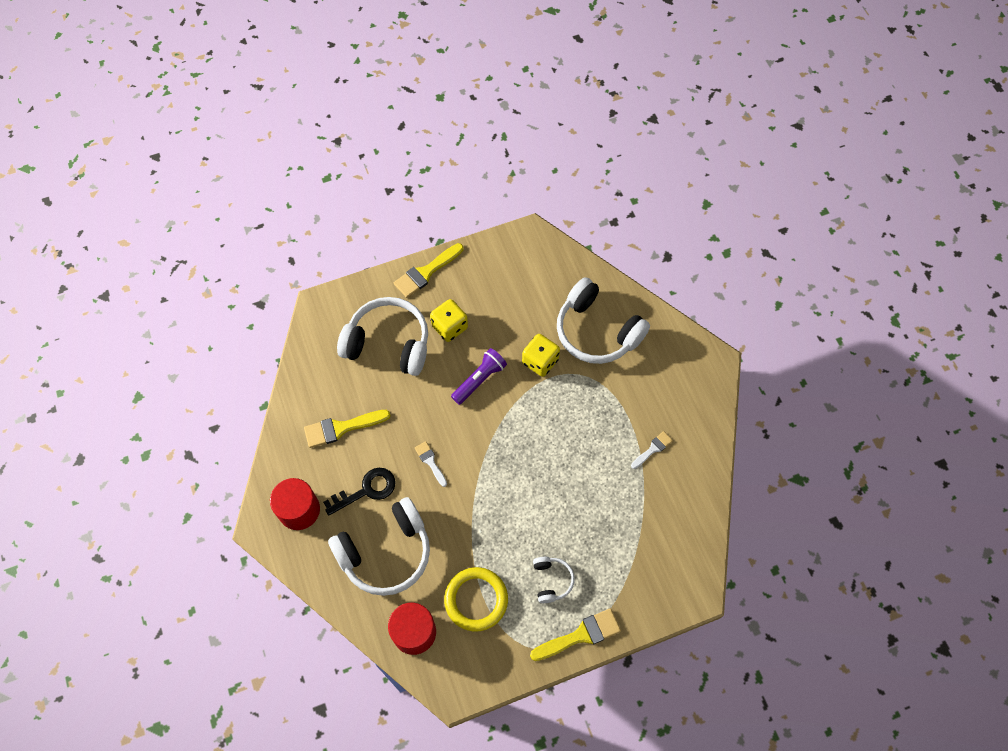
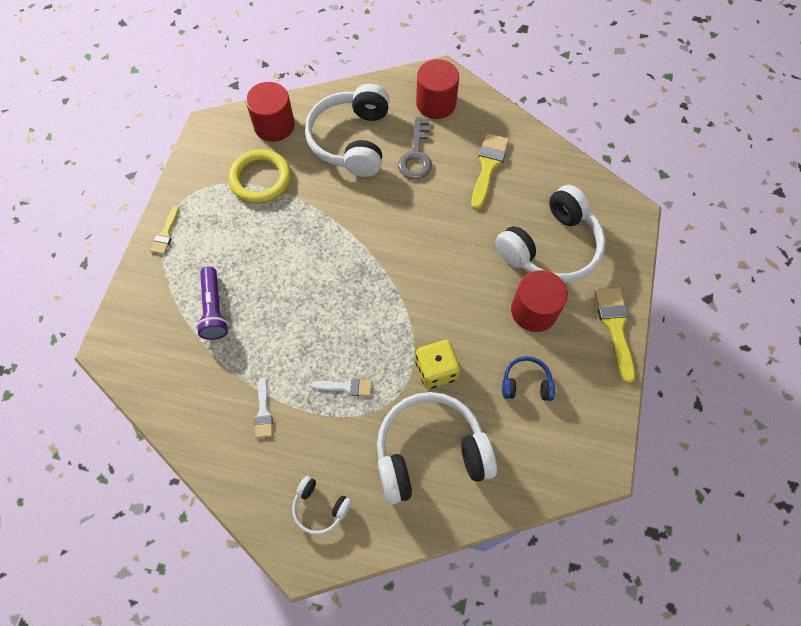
camera: 125 degrees right, 0 degrees up
(366, 490) = (416, 155): black key -> grey key
(430, 462) = (404, 214): white brush -> white brush (346, 387)
(449, 327) = (534, 311): yellow dice -> red cylinder
(479, 380) = (456, 302): purple flashlight -> purple flashlight (214, 309)
(507, 303) = (526, 383): none -> blue headphones
(551, 580) = (225, 241): white headphones -> white headphones (320, 507)
(580, 635) = (165, 234): yellow brush -> yellow brush, size x0.58

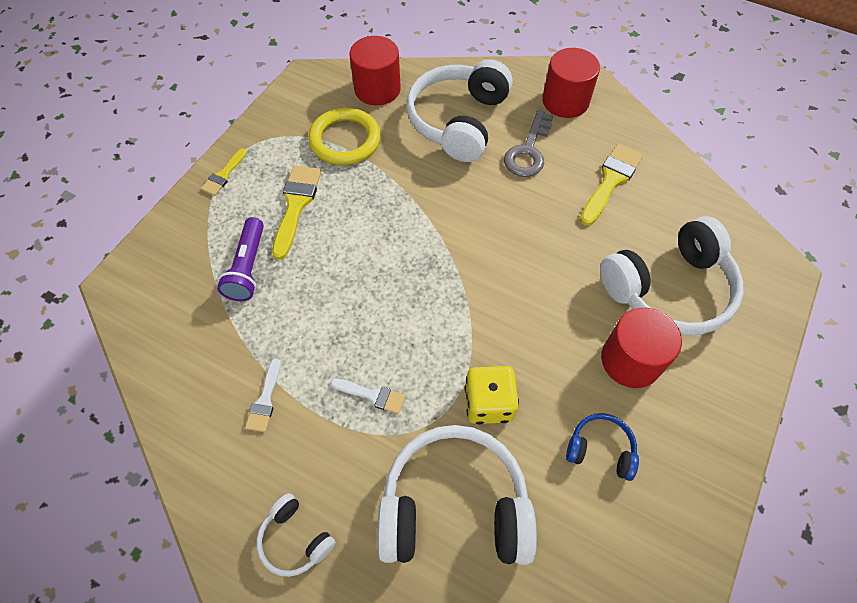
camera: 15 degrees right, 5 degrees down
(615, 327) = (734, 407): yellow brush -> yellow brush (296, 205)

